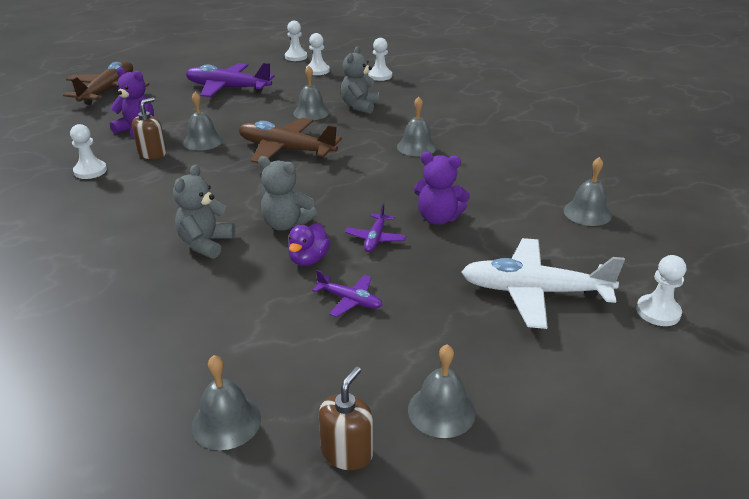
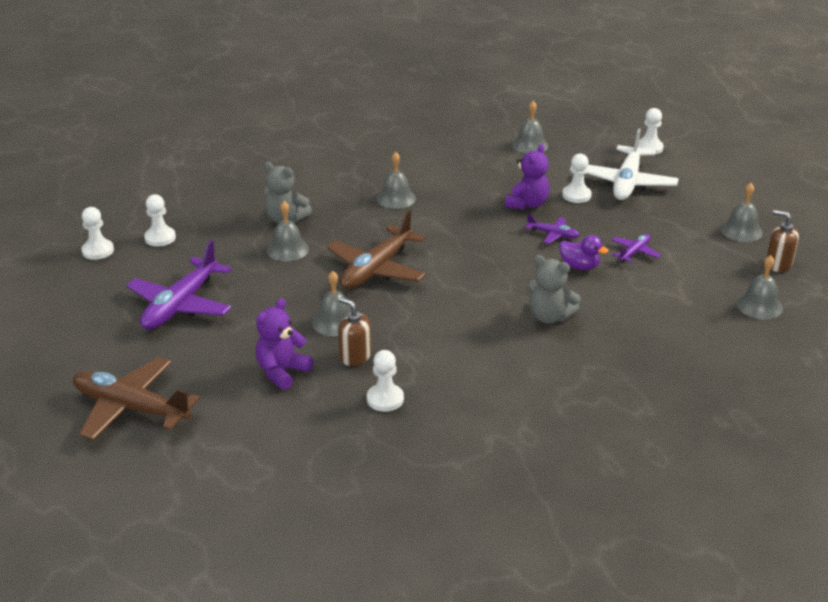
camera: 80 degrees left, 0 degrees up
(286, 224) = (524, 275): grey teddy bear -> none
(380, 76) = (204, 199): white pawn -> white pawn (576, 195)

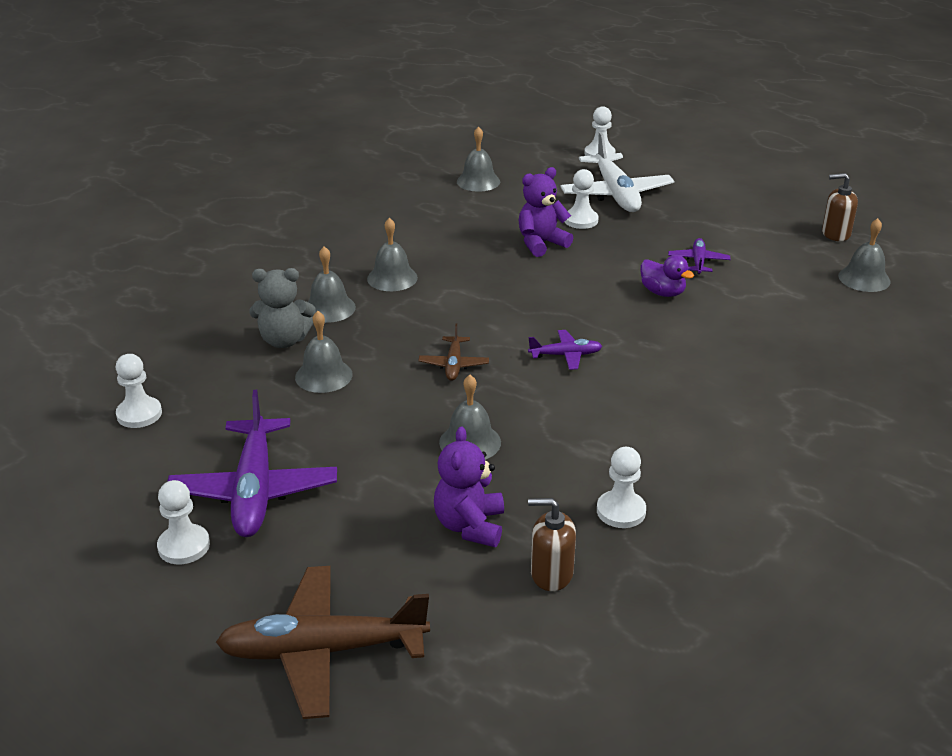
camera: 30 degrees left, 0 degrees up
(98, 251) = (65, 459): white pawn -> white pawn (184, 546)
(355, 356) = (535, 474): brown soap dispenser -> brown soap dispenser (551, 574)
(376, 269) = (453, 365): brown plane -> brown plane, size x0.49
(527, 204) = (541, 244): purple teddy bear -> purple teddy bear turned 120 degrees counterclockwise
(549, 317) = (690, 355): grey teddy bear -> none
(553, 234) = (601, 267): purple plane -> purple plane (566, 355)
(579, 266) = (662, 292): purple duck -> purple duck turned 45 degrees clockwise
(741, 230) = (769, 211): grey bell -> grey bell (329, 308)

